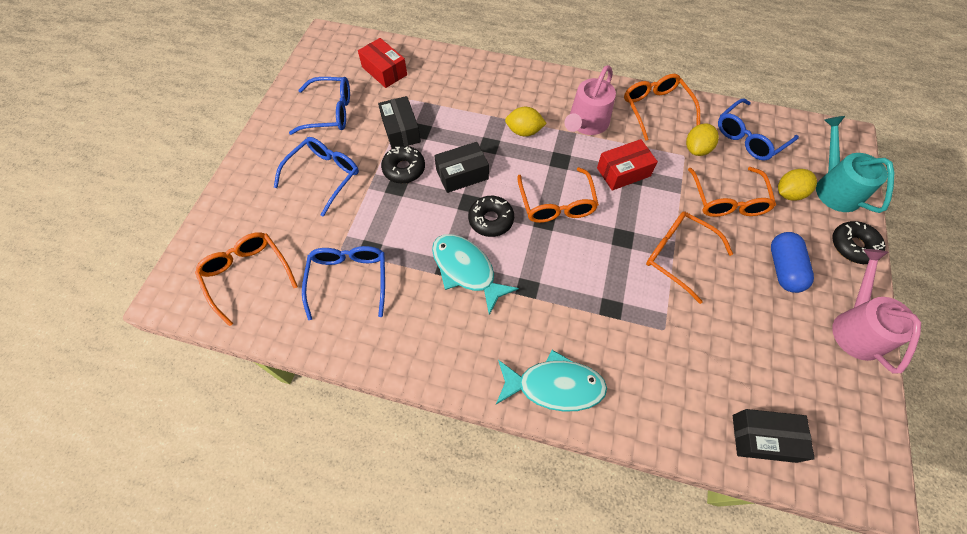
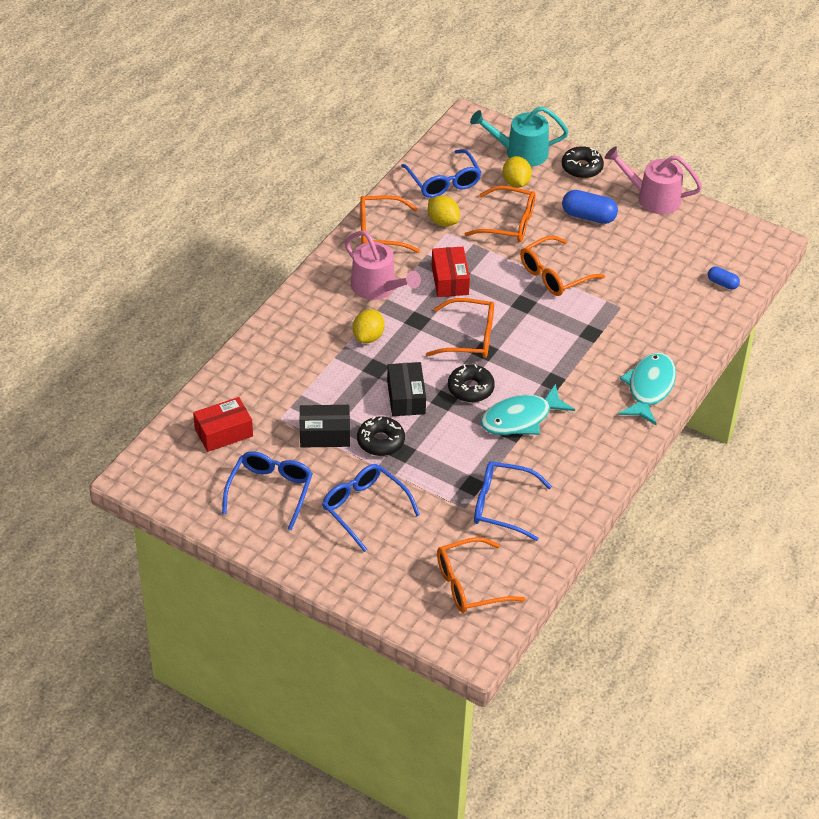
camera: 75 degrees left, 15 degrees down
(763, 438) = (722, 283): black box -> blue capsule

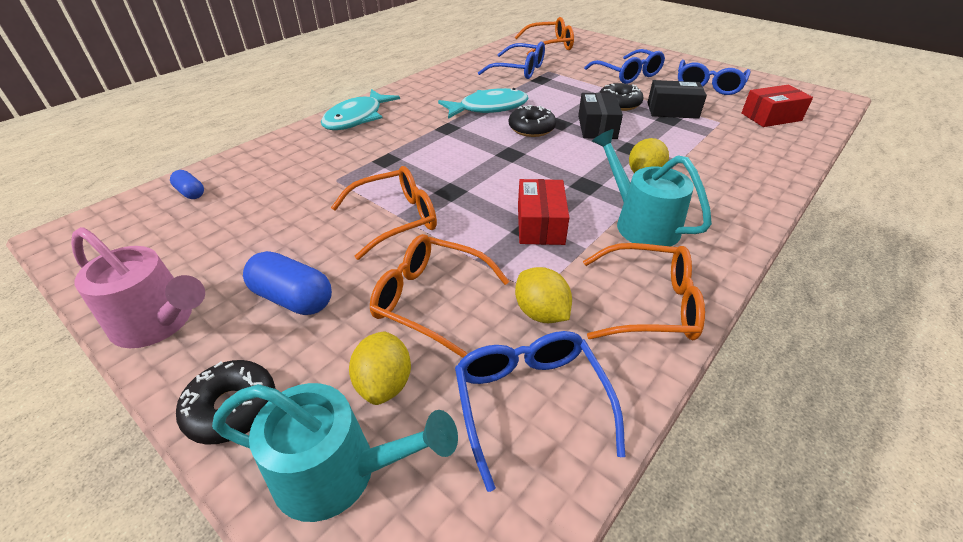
camera: 170 degrees left, 5 degrees down
(378, 287) = (640, 223): pink watering can -> turquoise watering can
(468, 337) = (526, 165): orange glasses -> none

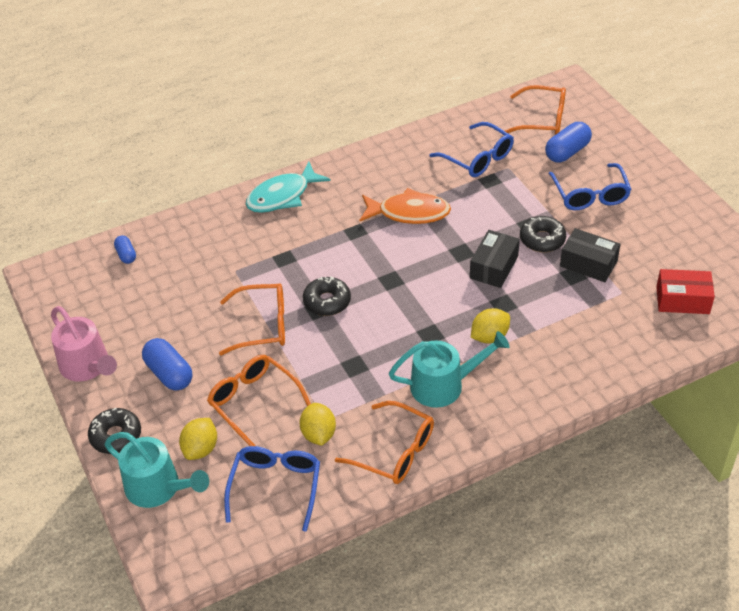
camera: 25 degrees right, 5 degrees up
(488, 108) = (409, 213): turquoise fish -> orange fish
(531, 128) = (431, 252): black donut -> black donut (327, 301)
(540, 224) = (366, 363): red box -> none
(585, 57) = (567, 152): none -> blue capsule
(640, 223) = (444, 385): turquoise watering can -> turquoise watering can turned 90 degrees clockwise
(708, 85) = (664, 235): blue glasses -> none

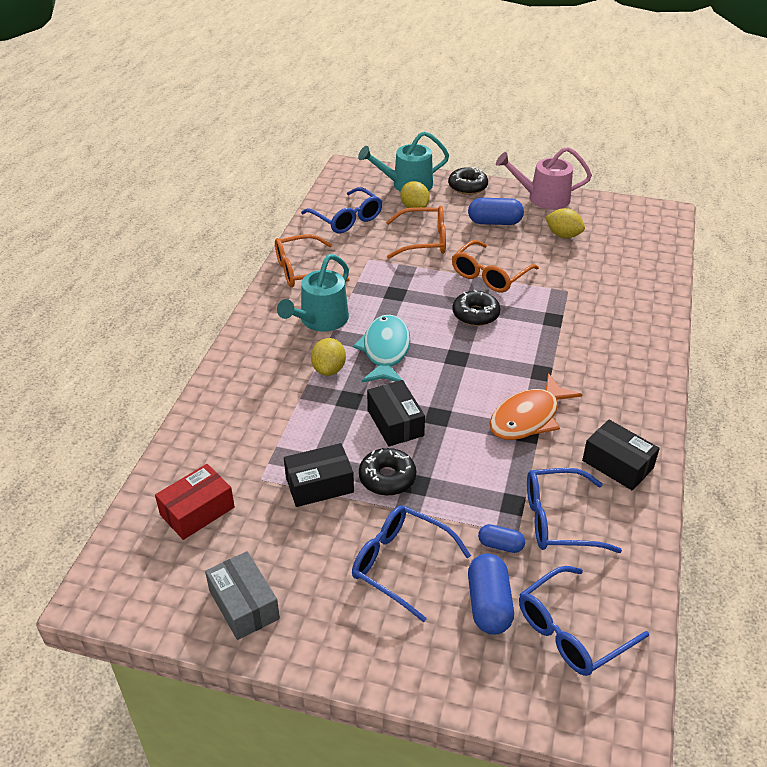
camera: 130 degrees right, 5 degrees down
(126, 255) = (647, 253): blue capsule -> blue capsule (500, 545)
(282, 196) = (639, 358): turquoise fish -> turquoise fish (385, 351)
(318, 434) = (360, 251): yellow lemon -> yellow lemon (563, 235)
(403, 158) = (617, 464): none -> black box
(541, 120) = (572, 630): orange glasses -> blue glasses
(698, 232) = (244, 604): none -> grey box

